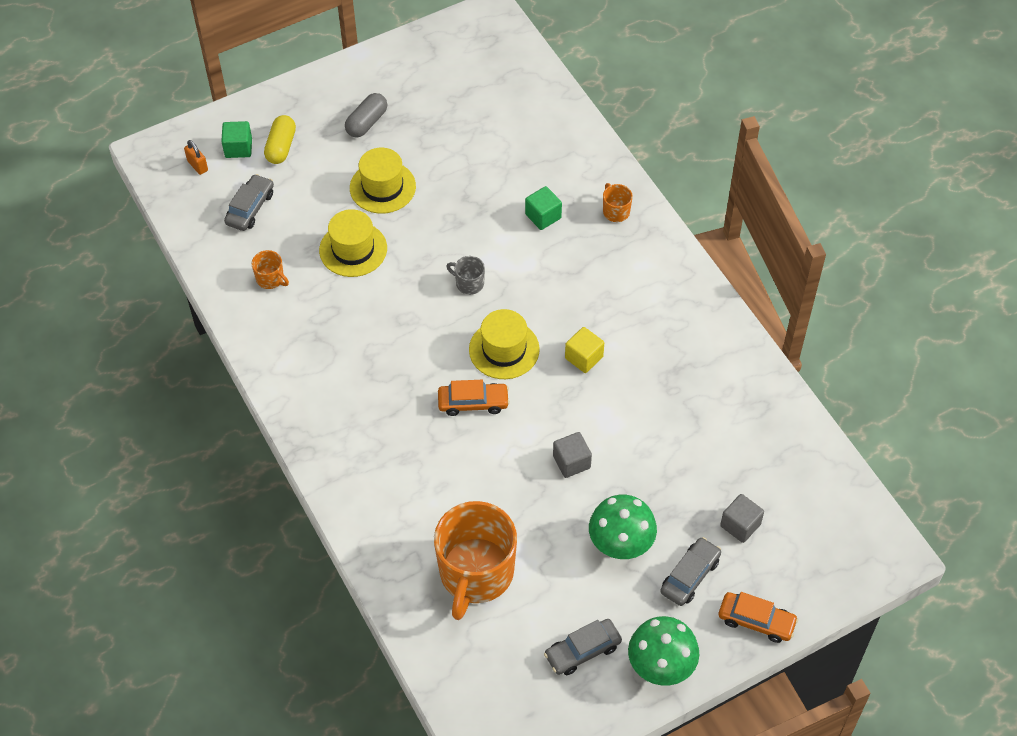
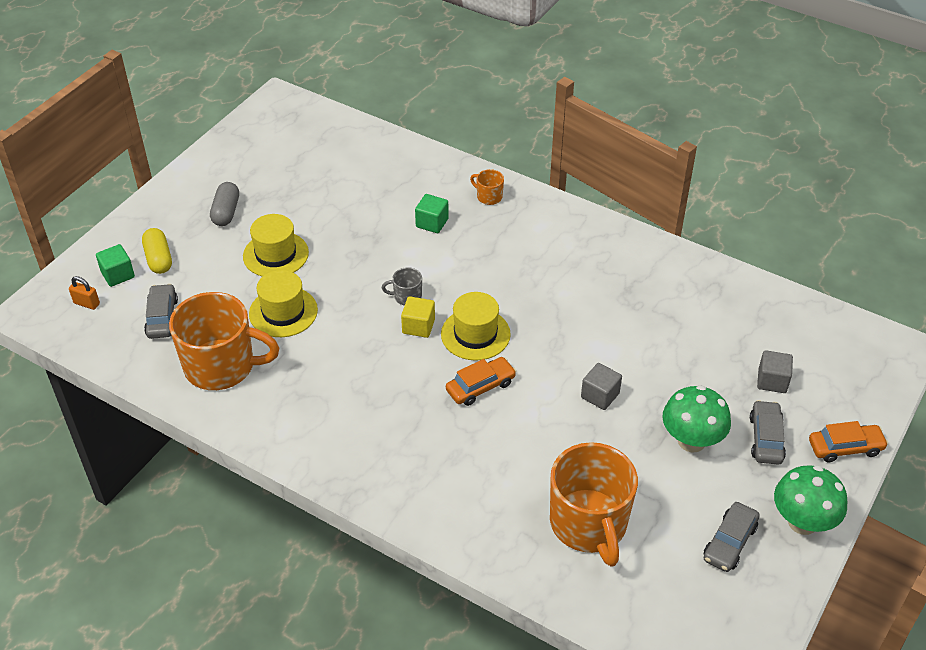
camera: 30 degrees left, 10 degrees down
(271, 279) = (222, 366): orange mug -> orange mug, size x2.40
(584, 357) = (547, 312): yellow cube -> yellow cube (418, 326)

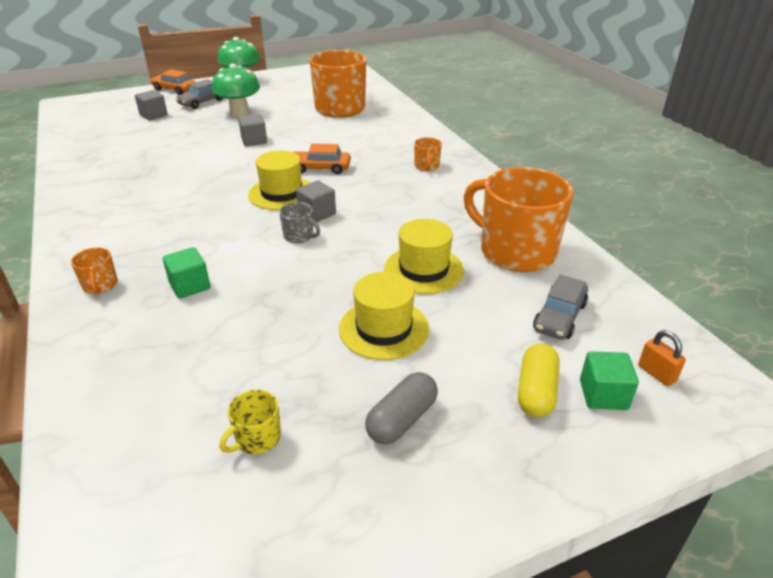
camera: 145 degrees left, 10 degrees down
(292, 173) = (257, 438): none -> yellow mug
(377, 448) = (427, 166): none -> orange mug
(418, 326) = (317, 214): yellow cube -> grey cube
(729, 542) = (284, 86): grey car -> none

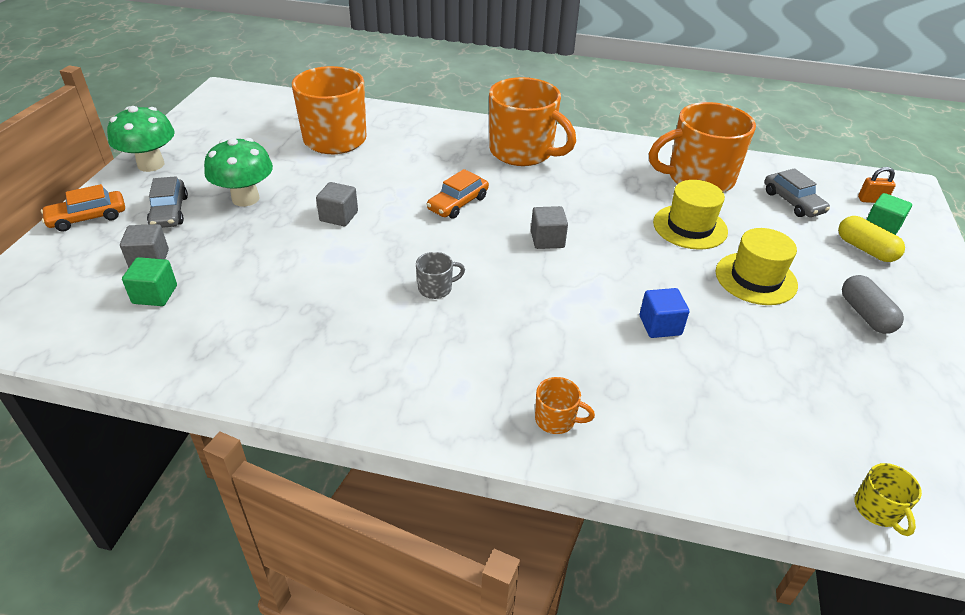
camera: 55 degrees left, 5 degrees up
(190, 286) = (609, 358): green cube -> green cube (155, 294)
(255, 296) = (660, 325): none -> blue cube
(257, 438) = (853, 390): yellow mug -> yellow mug (878, 510)
(282, 193) = (484, 244): yellow hat -> none
(299, 236) = (579, 264): grey mug -> grey mug (436, 288)
(427, 166) = (523, 152): orange mug -> orange mug, size x2.40

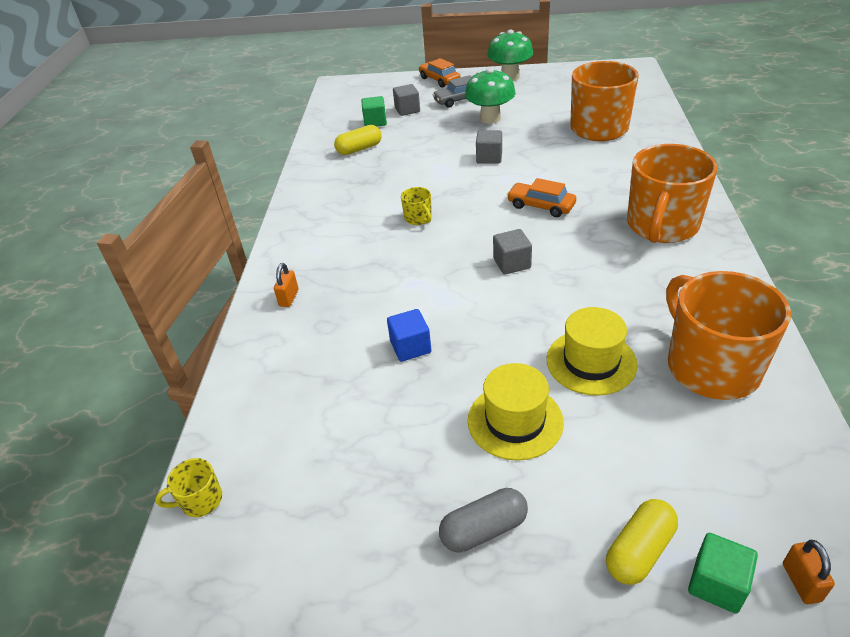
camera: 85 degrees right, 0 degrees up
(224, 319) = (359, 149): none -> yellow capsule
(436, 288) = (418, 218): grey mug -> yellow mug
(556, 419) = (289, 298): orange mug -> orange padlock
(792, 202) = (718, 468): grey car -> none

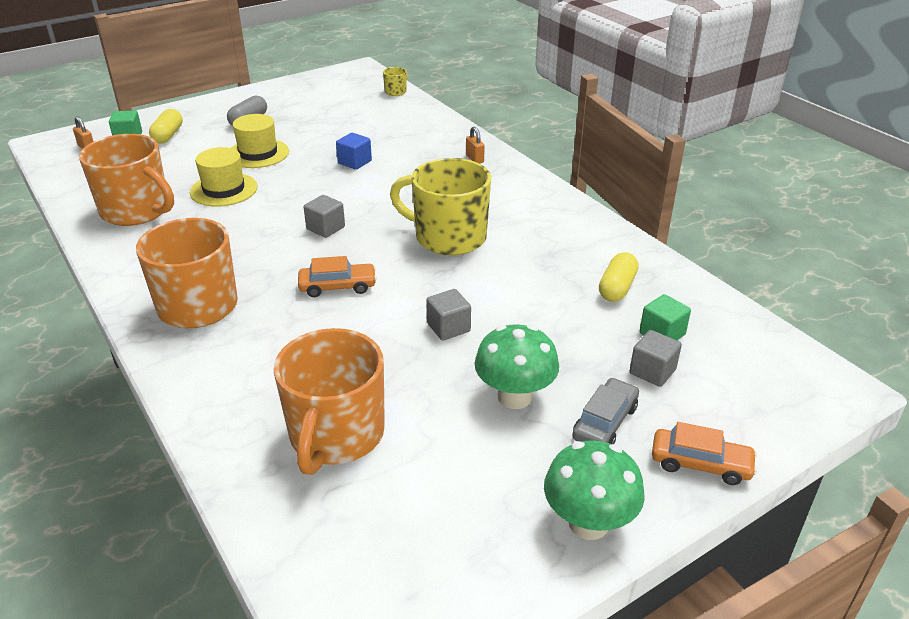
camera: 140 degrees right, 5 degrees down
(418, 218) = (448, 237): yellow mug -> yellow mug, size x2.40

